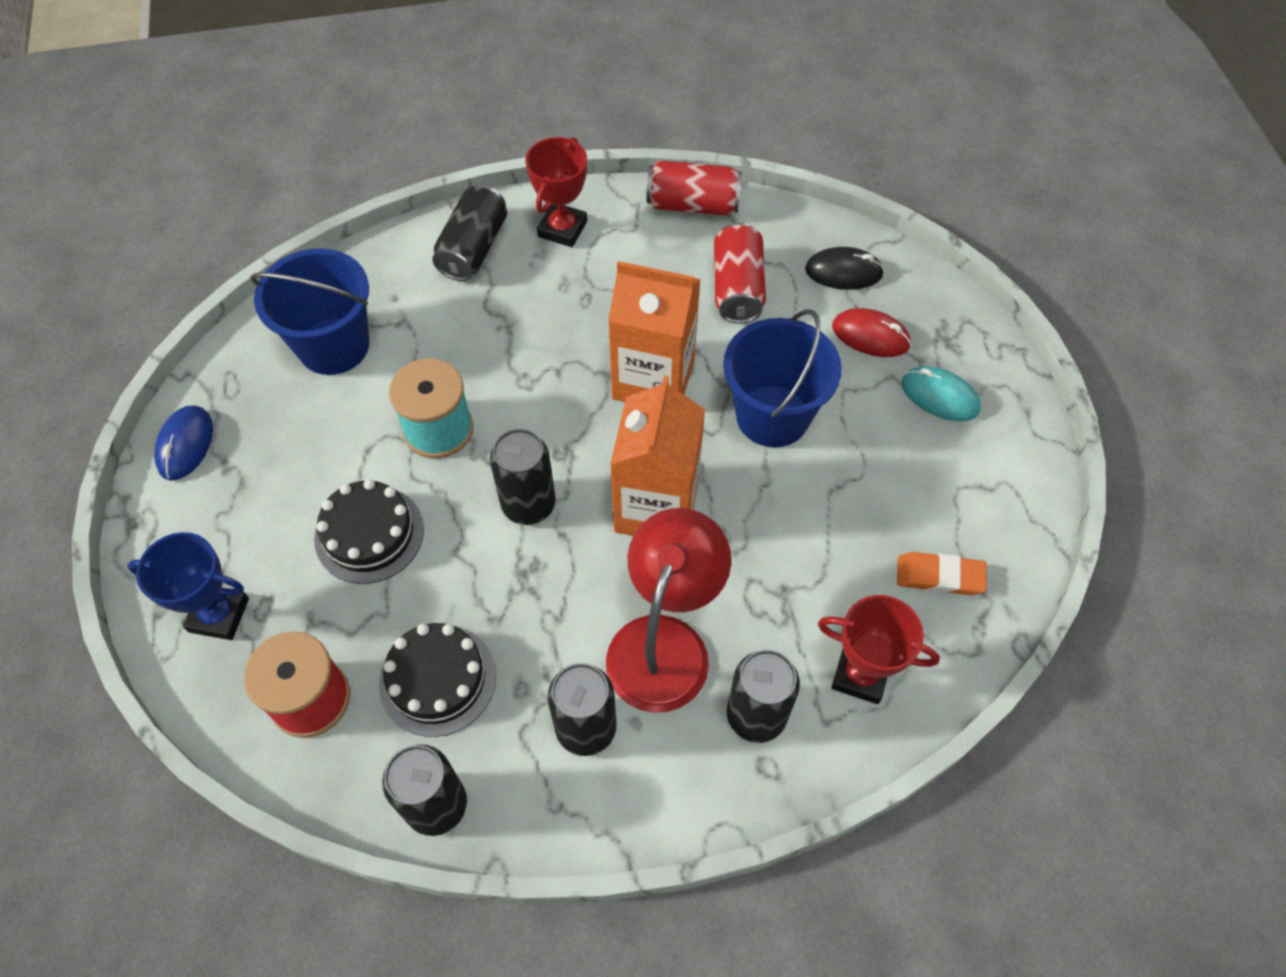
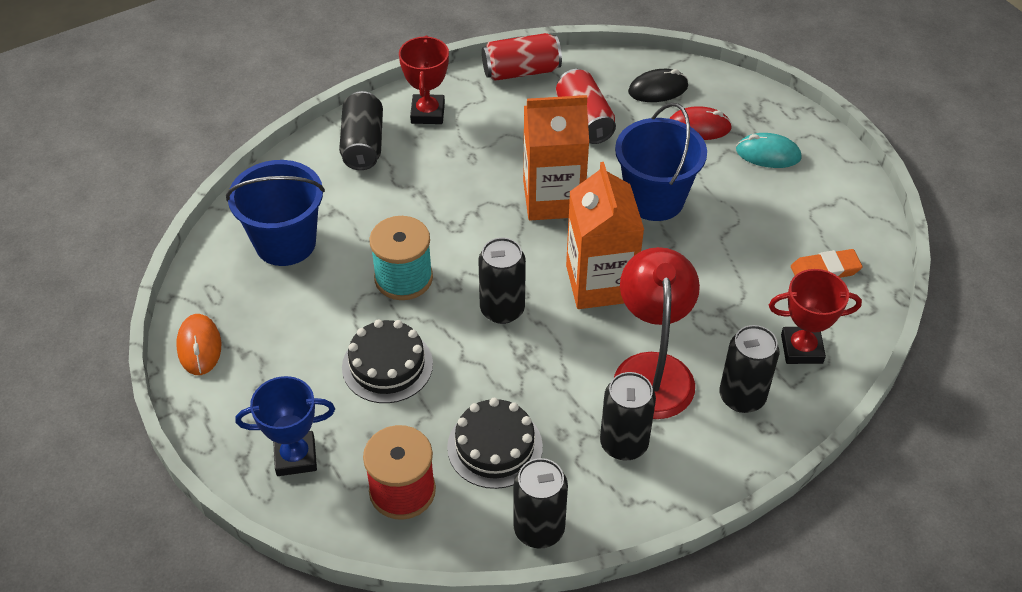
camera: 20 degrees left, 10 degrees down
(185, 445) = (199, 347): blue mouse -> orange mouse

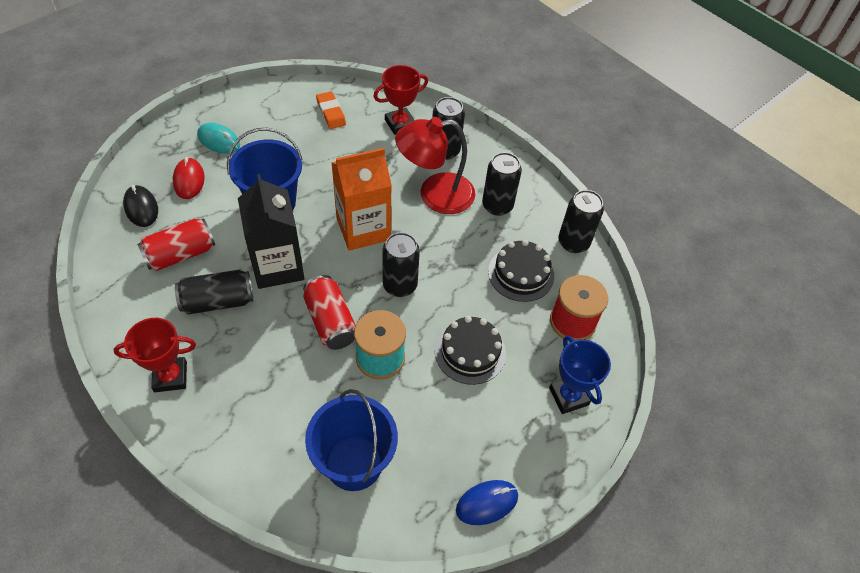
camera: 105 degrees left, 5 degrees up
(199, 347) = (487, 503): orange mouse -> blue mouse
(363, 144) = (217, 425): black can -> black can (218, 301)
(521, 71) = (111, 308): red can -> red can (330, 321)
(553, 199) = (277, 266): orange carton -> black carton
(768, 154) = (219, 140): turquoise mouse -> turquoise mouse turned 60 degrees counterclockwise
(801, 349) = (400, 124): red trophy -> red trophy turned 75 degrees clockwise

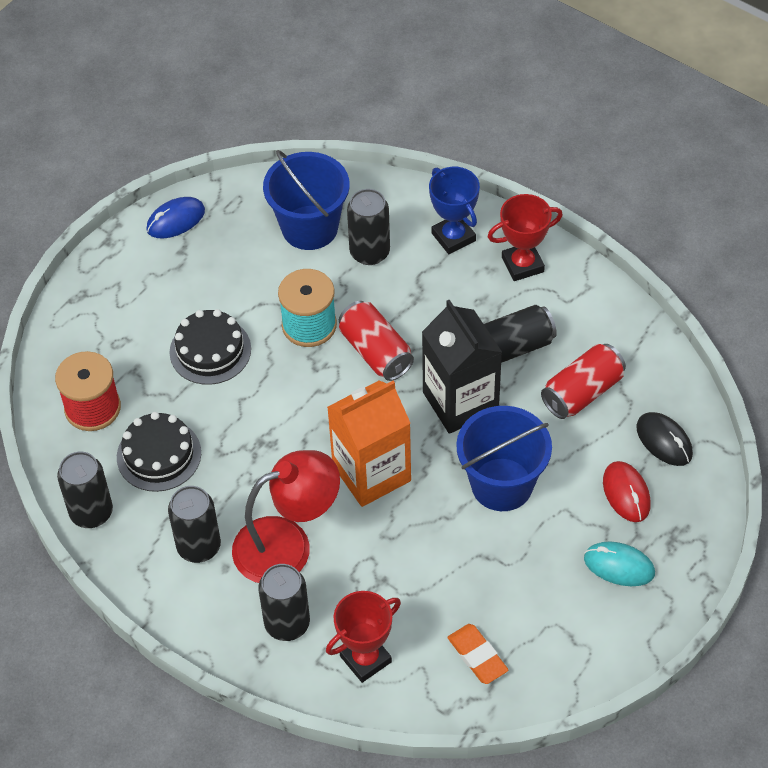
camera: 175 degrees right, 0 degrees up
(400, 285) = (306, 409): black can -> black can (369, 252)
(568, 396) = (97, 327): blue trophy -> blue trophy (453, 237)

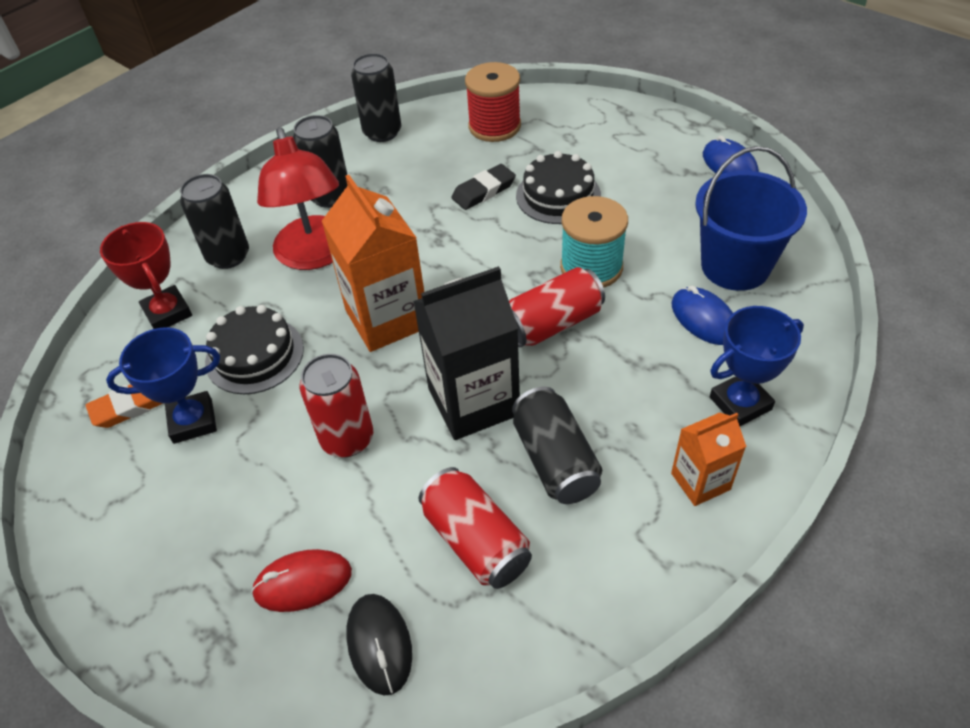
camera: 95 degrees right, 5 degrees down
(159, 455) = (436, 168): black cake -> black cake (254, 355)
(199, 411) = (483, 191): none -> black eraser
(369, 252) = (703, 319): black can -> blue mouse
(491, 602) = (193, 421): none -> blue trophy
(502, 484) = (347, 439): blue bucket -> red can
(522, 264) = (700, 481): red trophy -> orange carton
(619, 566) = (196, 562): turquoise mouse -> none
(664, 441) = (379, 644): black mouse -> black mouse turned 75 degrees counterclockwise

